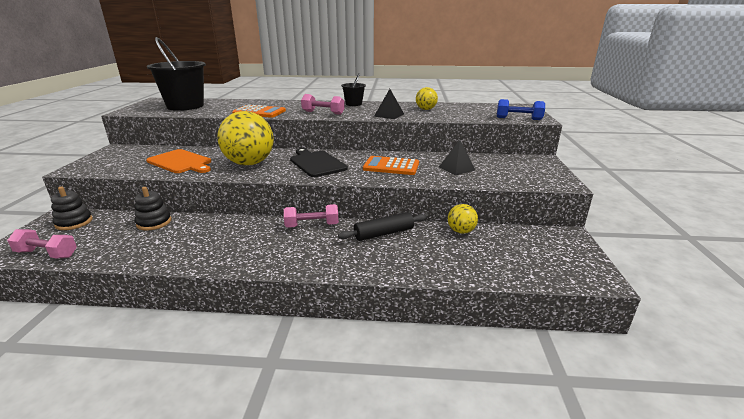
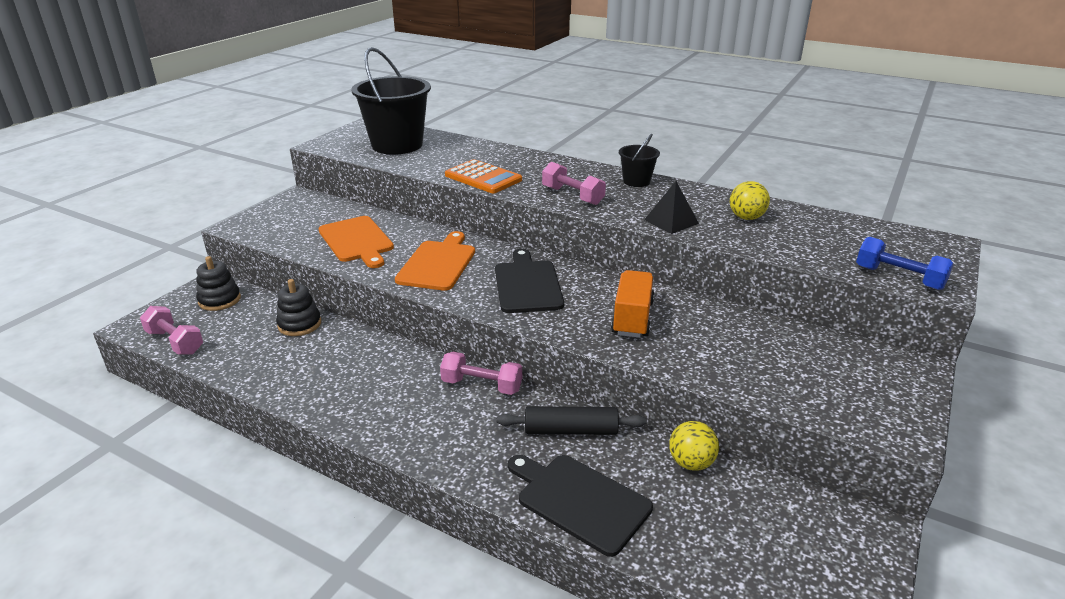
camera: 25 degrees right, 5 degrees up
(249, 163) = (438, 263): yellow ball -> orange cutting board
(391, 166) = (632, 318): orange calculator -> orange truck
(416, 264) = (579, 500): none -> black cutting board
(457, 168) = (736, 349): black pyramid -> none

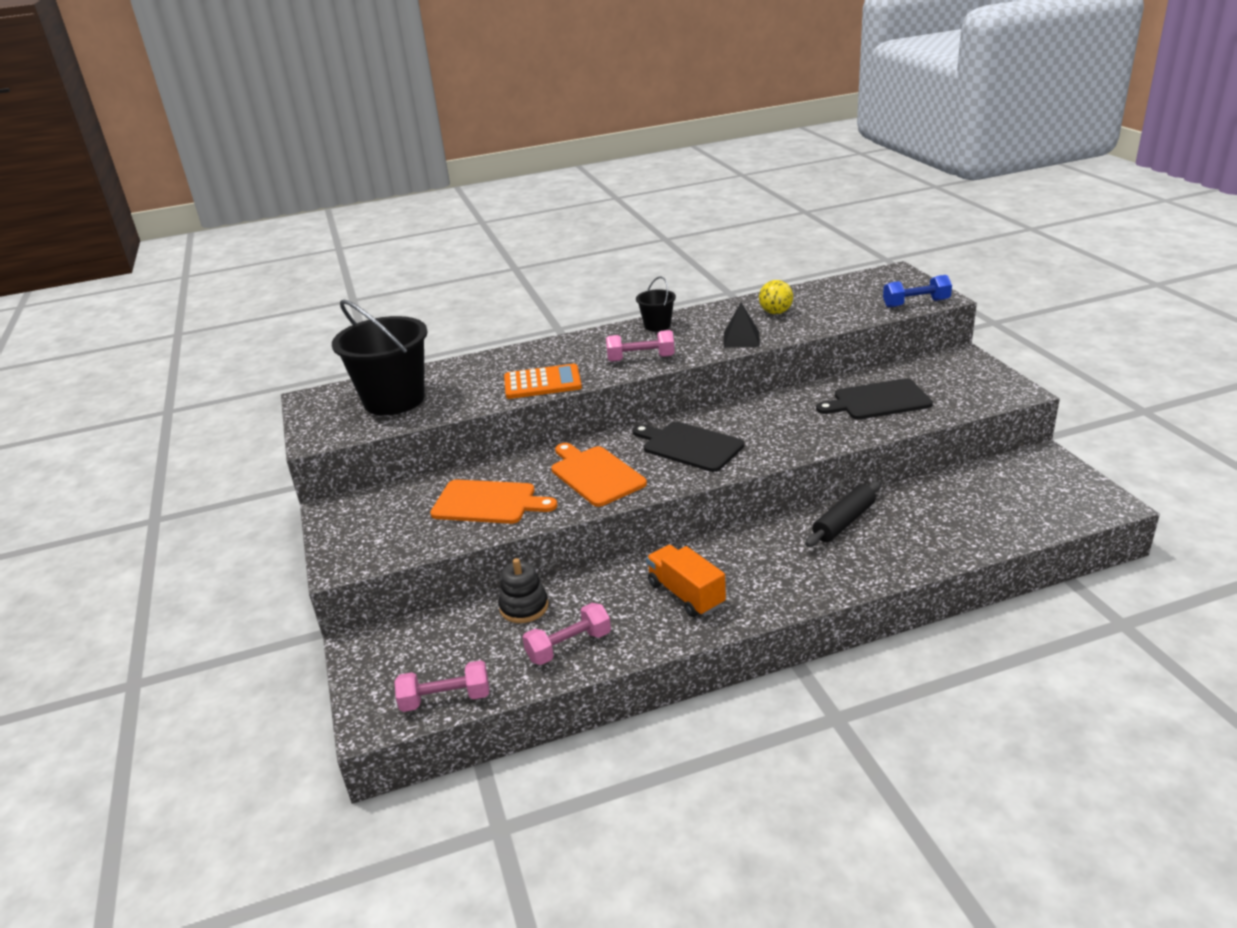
camera: 45 degrees left, 0 degrees up
(219, 300) = (402, 647): black stacking toy -> none
(482, 385) = (744, 540): pink dumbbell -> pink dumbbell (569, 646)
(579, 500) = (919, 550): black cutting board -> black cutting board (877, 400)
(632, 318) = (794, 423): orange truck -> orange truck (686, 594)
(691, 463) = (928, 490): yellow ball -> none

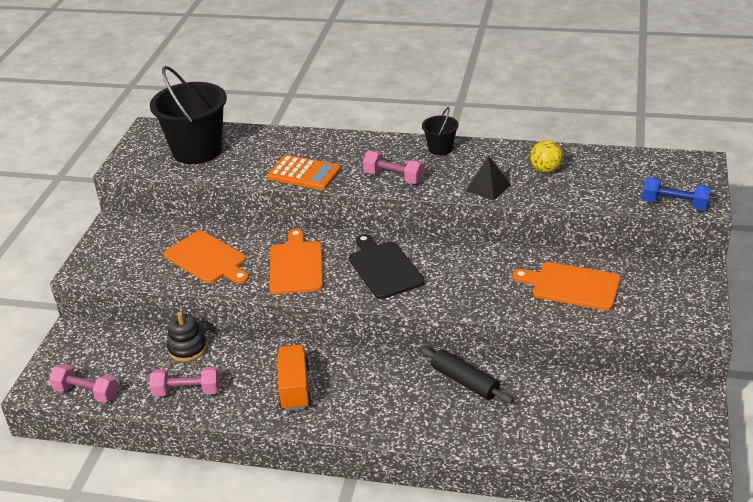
camera: 30 degrees right, 5 degrees up
(844, 522) = (464, 382): black rolling pin -> black rolling pin turned 60 degrees clockwise
(877, 400) = (572, 286): black cutting board -> orange cutting board

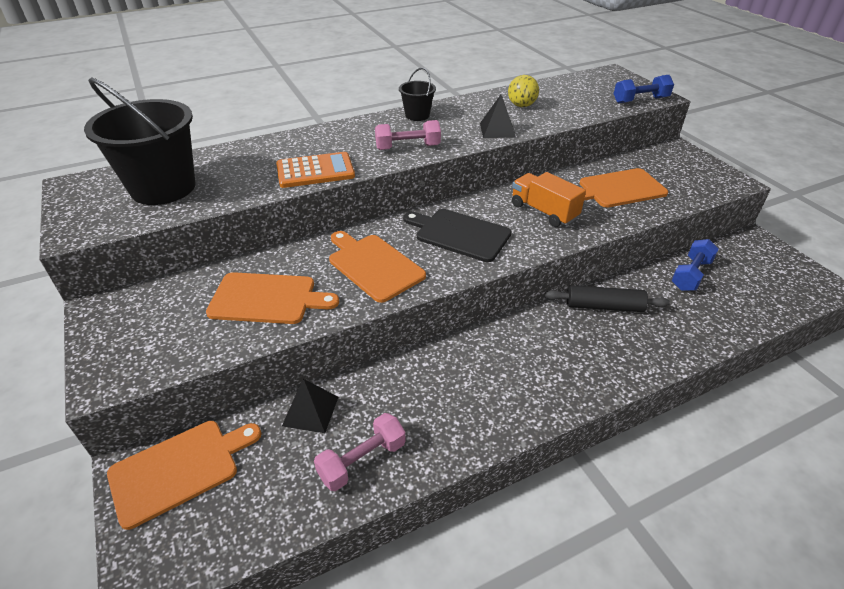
camera: 40 degrees left, 5 degrees up
(87, 393) = (231, 540): pink dumbbell -> none
(93, 344) = (179, 469): none -> orange cutting board
(187, 349) = (310, 411): black stacking toy -> black pyramid
(295, 388) = (473, 391): orange truck -> orange truck (543, 212)
(579, 394) = (690, 275): none -> blue dumbbell

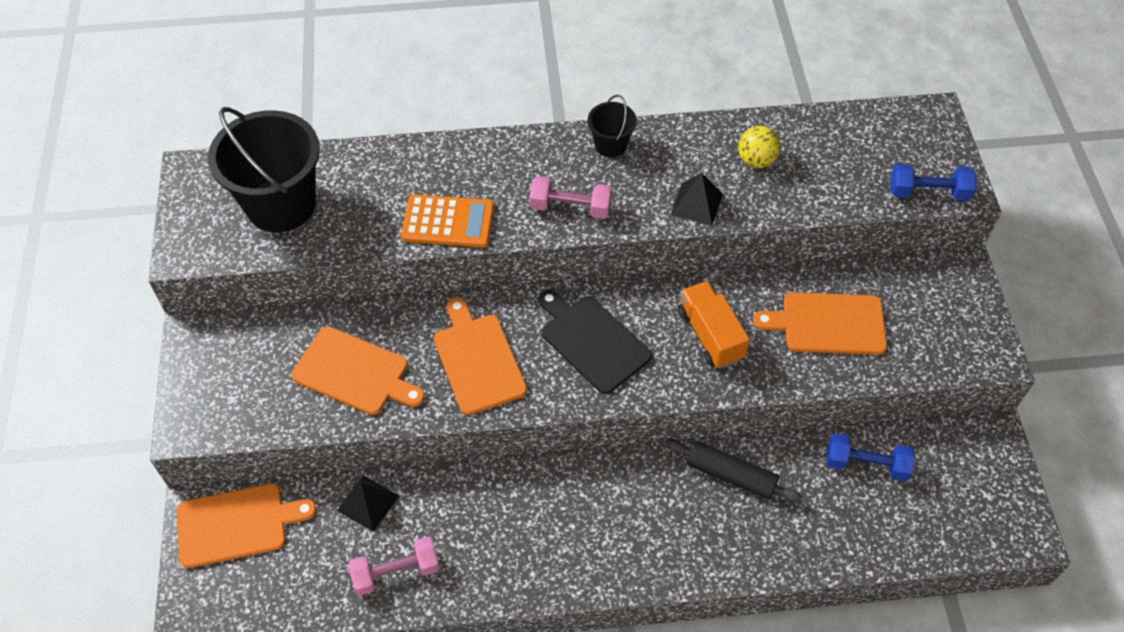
camera: 20 degrees right, 15 degrees up
(690, 275) = (866, 464): blue dumbbell -> blue dumbbell turned 45 degrees clockwise

